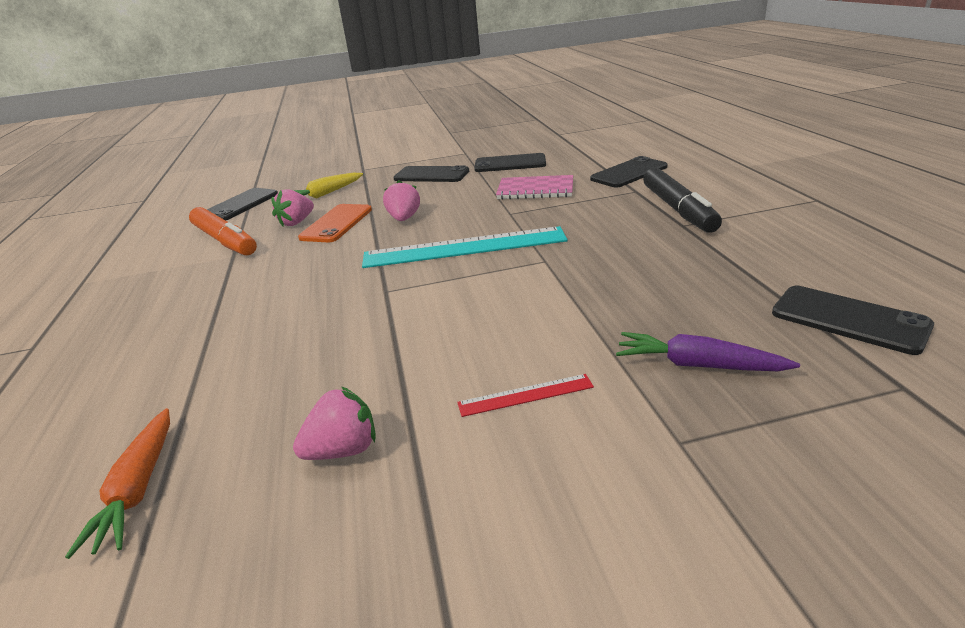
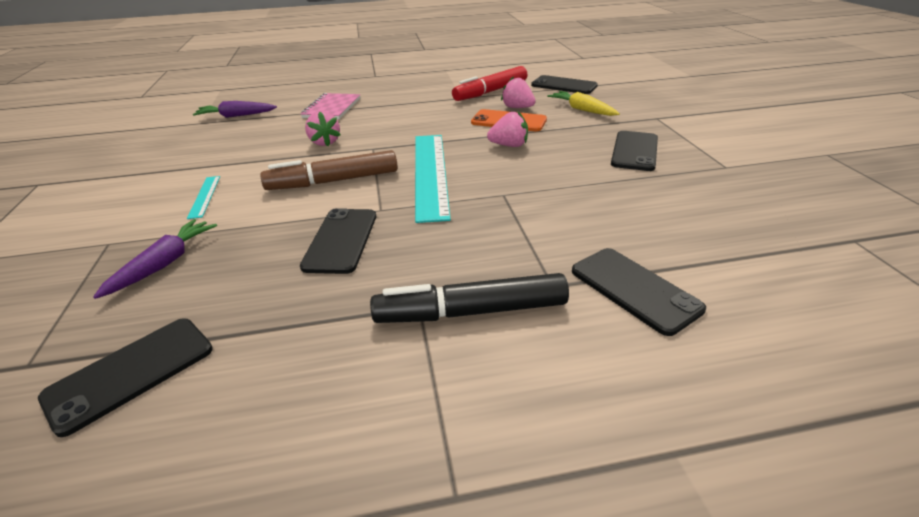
camera: 90 degrees right, 5 degrees up
(138, 488) = (236, 116): orange carrot -> purple carrot
(225, 241) = (490, 91): orange marker -> red marker
(343, 450) = (214, 151): pink strawberry -> pink strawberry (324, 142)
(480, 299) = (333, 181): none -> brown marker
(510, 164) = (679, 196): black phone -> black phone (341, 240)
(525, 395) = (205, 196): red ruler -> turquoise ruler
(535, 190) = (573, 210): pink notebook -> pink notebook (332, 108)

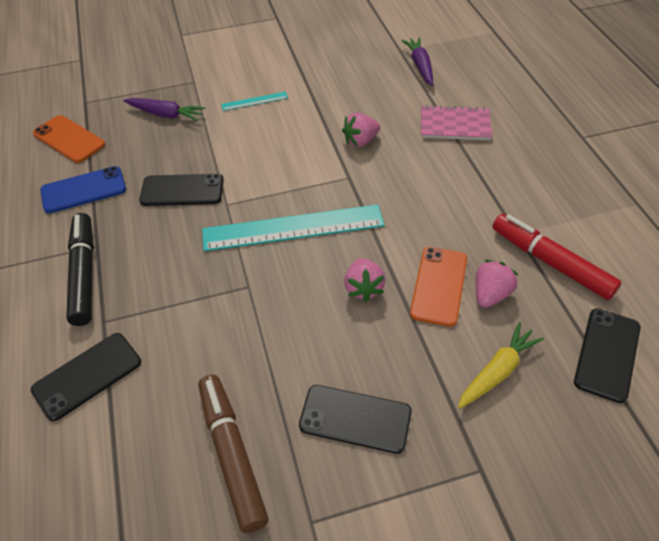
camera: 85 degrees right, 15 degrees up
(131, 373) = (69, 139): black phone -> orange phone
(289, 334) = (83, 190): none -> blue phone
(333, 181) = (278, 165): brown marker -> brown marker (232, 454)

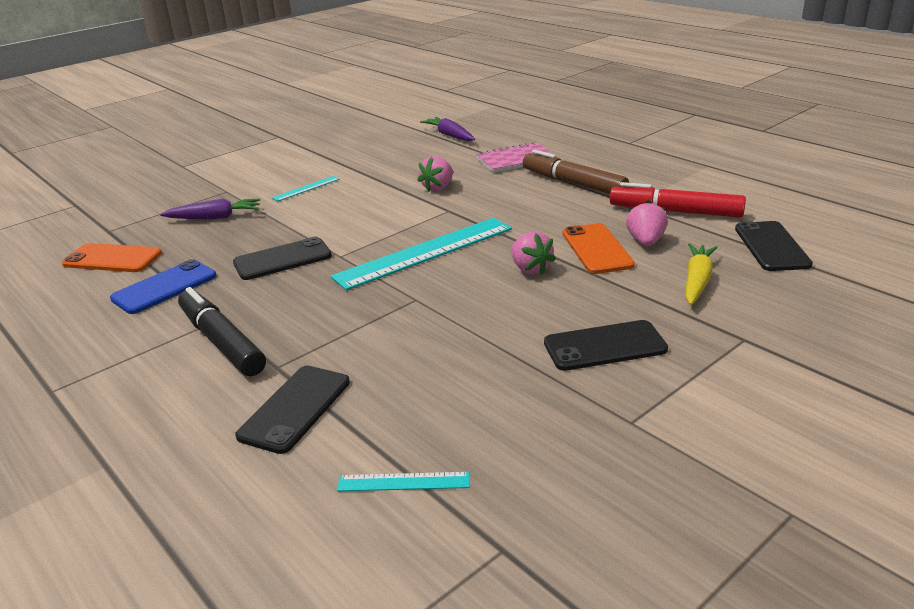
camera: 25 degrees left, 20 degrees down
(108, 496) = (403, 482): none -> turquoise ruler
(232, 454) = (509, 407): brown marker -> brown marker (573, 183)

